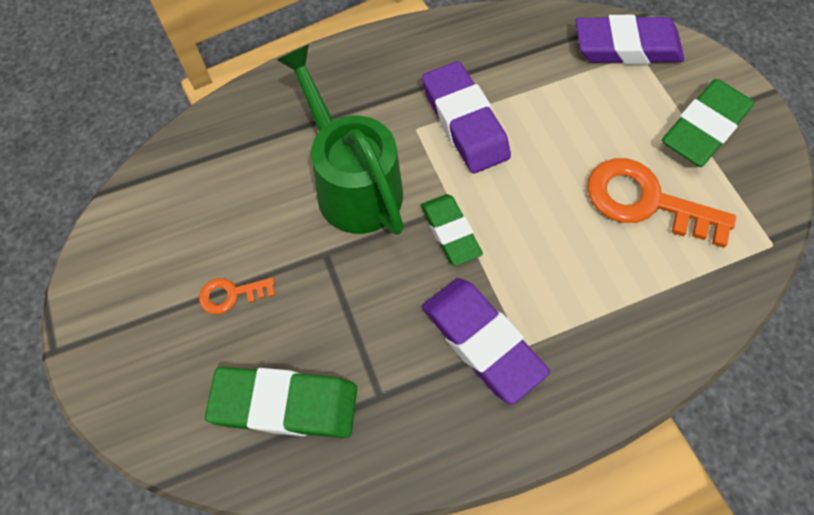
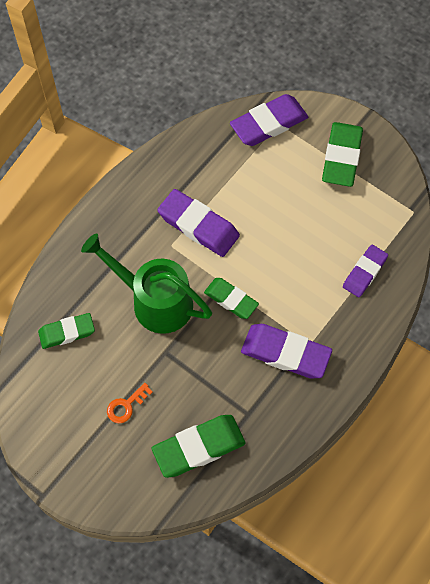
camera: 30 degrees left, 0 degrees up
(224, 167) = (67, 332): none -> green eraser
(645, 201) = (332, 222): orange key -> none
(657, 290) = (364, 272): none -> purple eraser

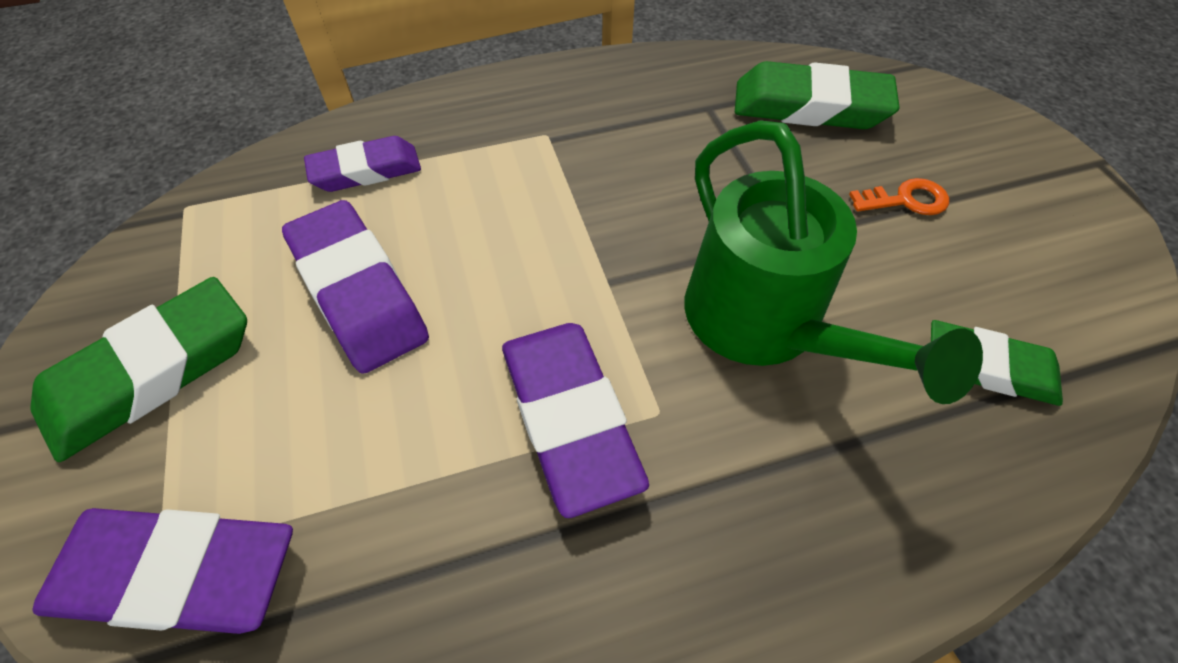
camera: 145 degrees left, 10 degrees down
(231, 300) = (616, 249): green eraser -> none
(285, 353) = (592, 140): purple eraser -> purple eraser (358, 292)

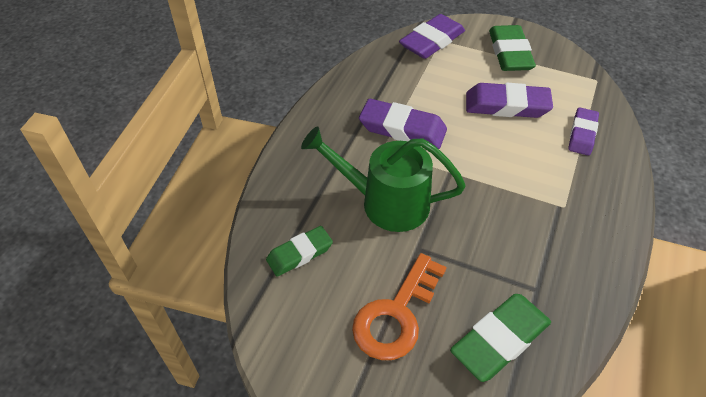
camera: 130 degrees right, 5 degrees down
(906, 200) = (396, 314): orange key -> orange key, size x2.05

